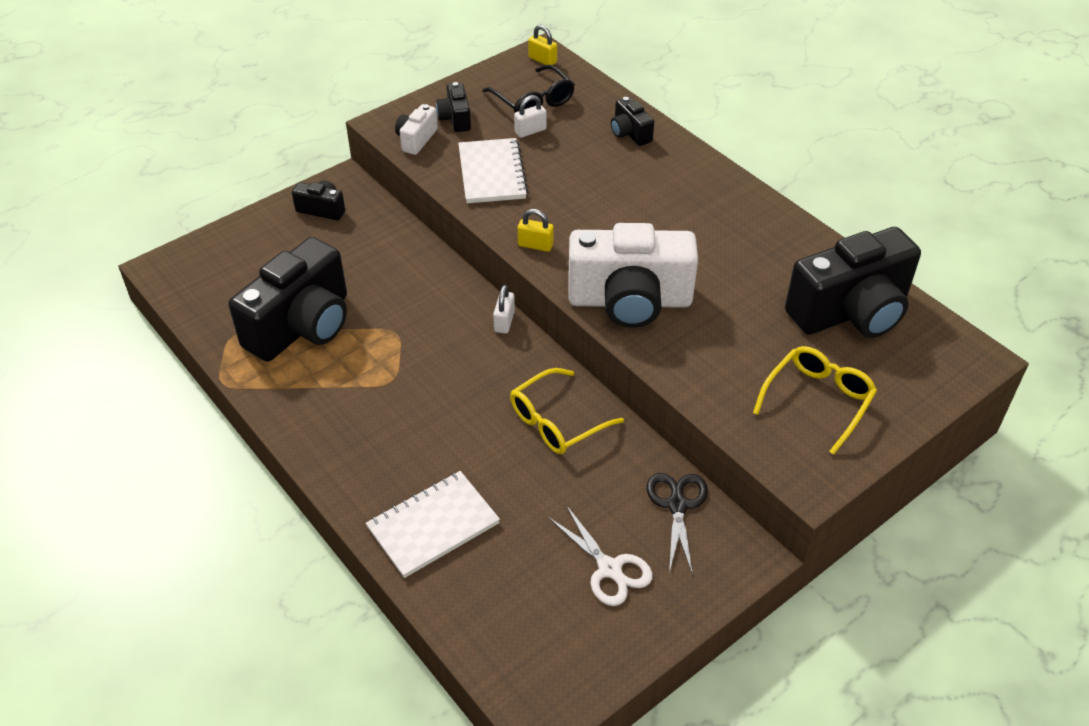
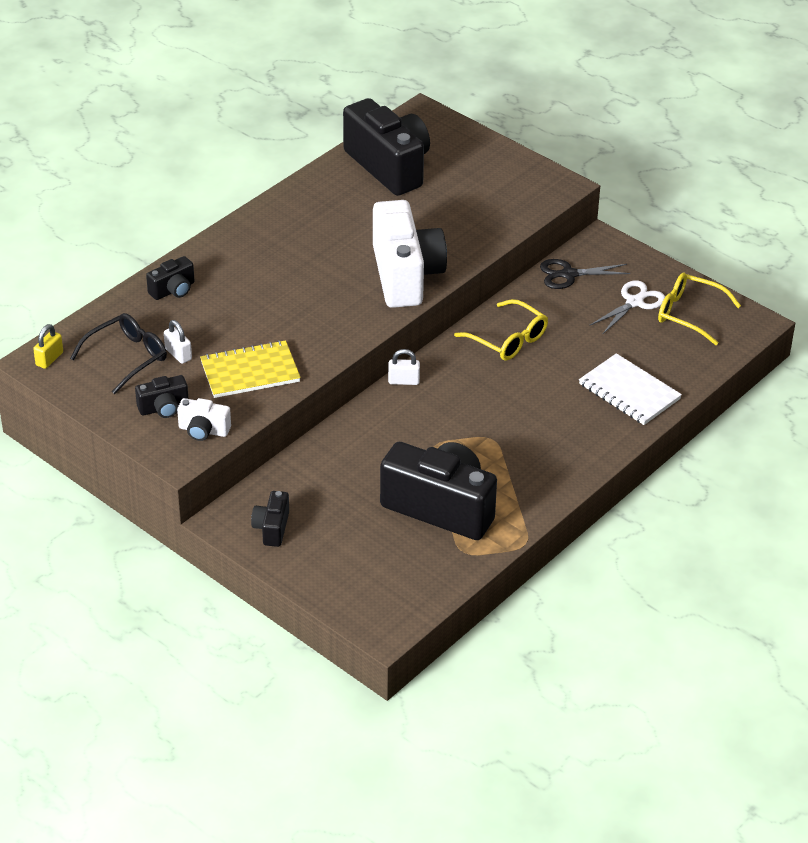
camera: 100 degrees left, 5 degrees down
(492, 173) = (250, 372): white notebook -> yellow notebook
(535, 245) = (348, 333): yellow padlock -> none
(818, 400) = (486, 182): yellow glasses -> yellow glasses (689, 314)

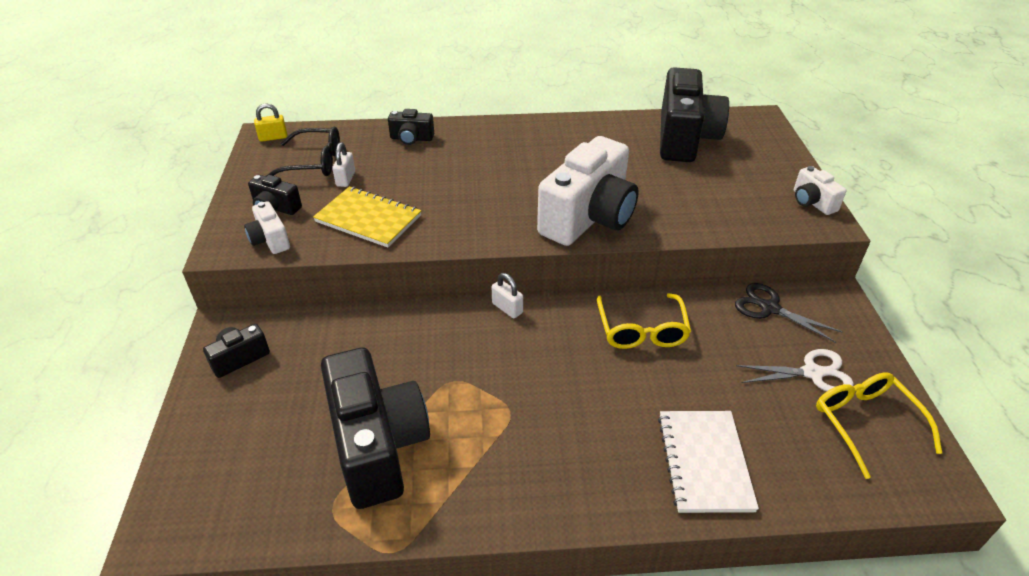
camera: 45 degrees right, 0 degrees up
(537, 174) = (812, 202): none -> white camera

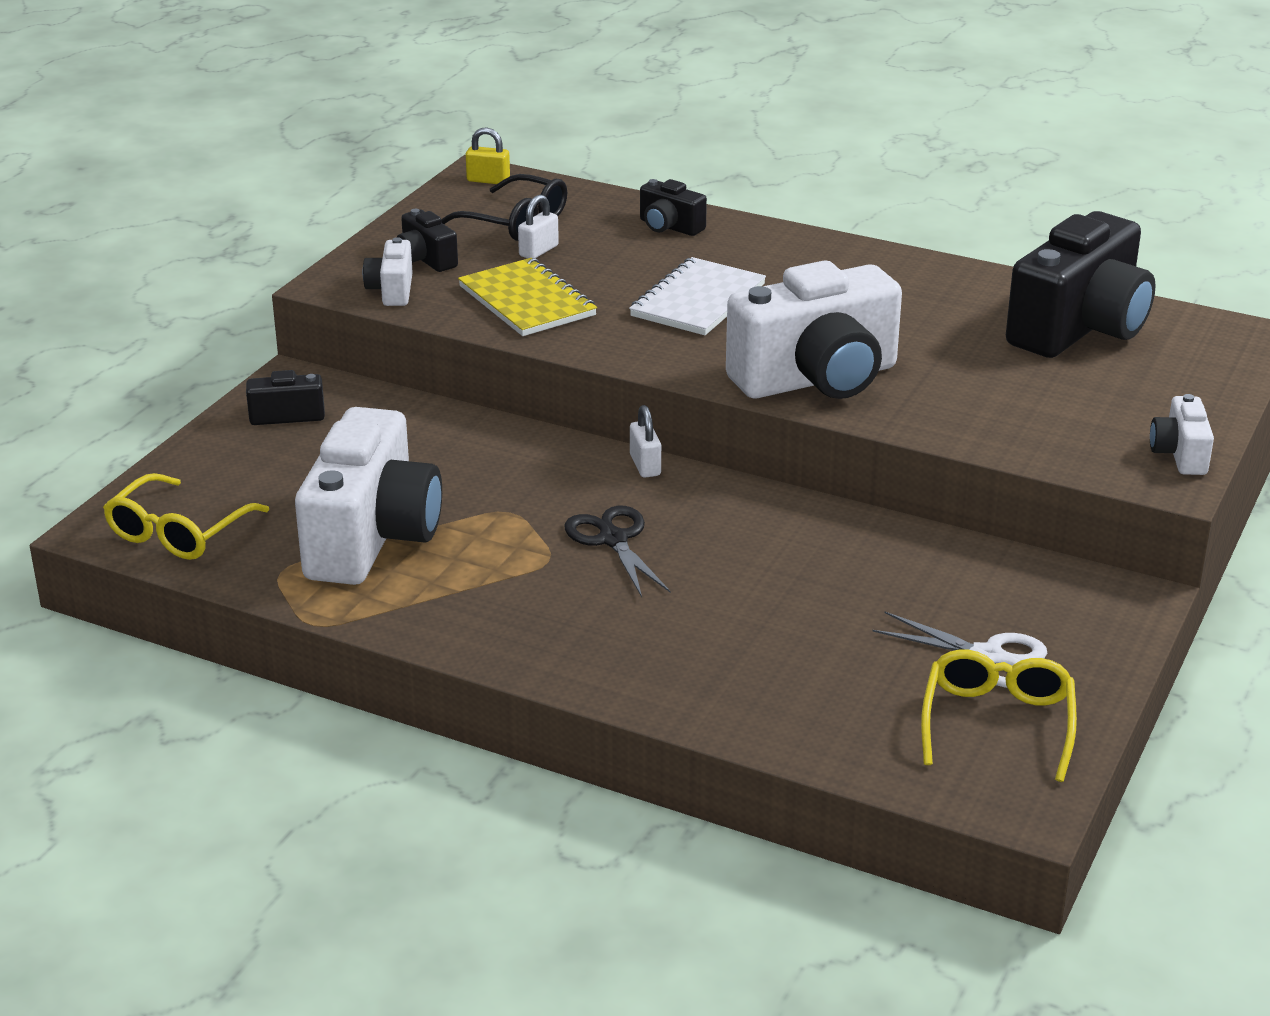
camera: 30 degrees right, 10 degrees down
(377, 445) = (372, 538): black camera -> white camera
(642, 330) = (799, 542): yellow glasses -> yellow glasses (178, 533)
(704, 462) = (735, 681): white notebook -> white notebook (698, 300)
(770, 308) = (1013, 577): black scissors -> black scissors (613, 540)

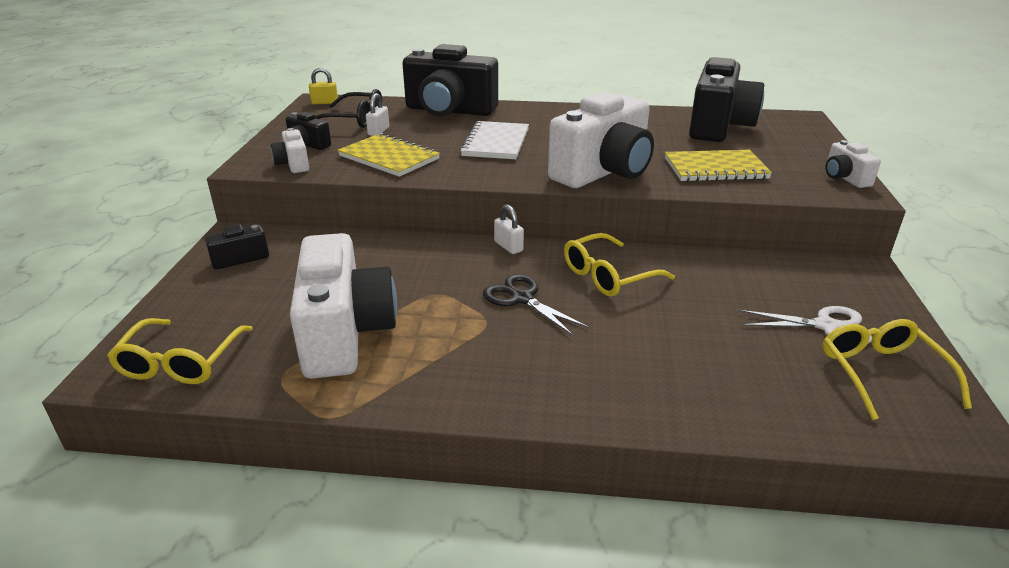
camera: 20 degrees left, 0 degrees up
(669, 227) = (449, 111): black camera -> black camera, size x2.20
(750, 533) = (608, 276): none -> yellow glasses
(993, 403) = (715, 168): none -> yellow notebook

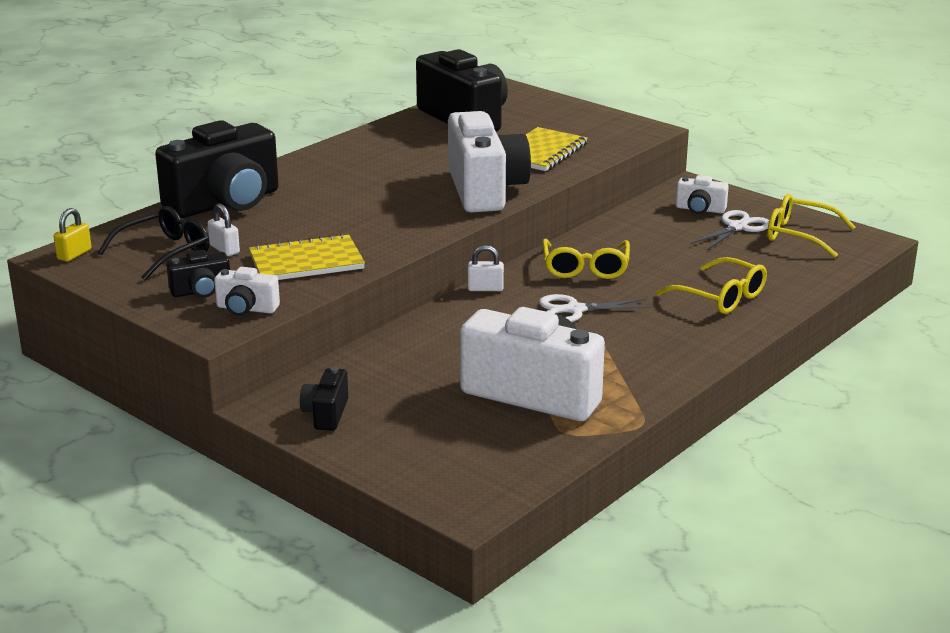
camera: 55 degrees left, 5 degrees down
(180, 362) = (490, 474): yellow glasses -> yellow glasses (721, 297)
(496, 143) = (350, 208): white notebook -> none
(522, 299) = (575, 310): black scissors -> white scissors
(845, 178) = (620, 122): white camera -> white camera (700, 209)

